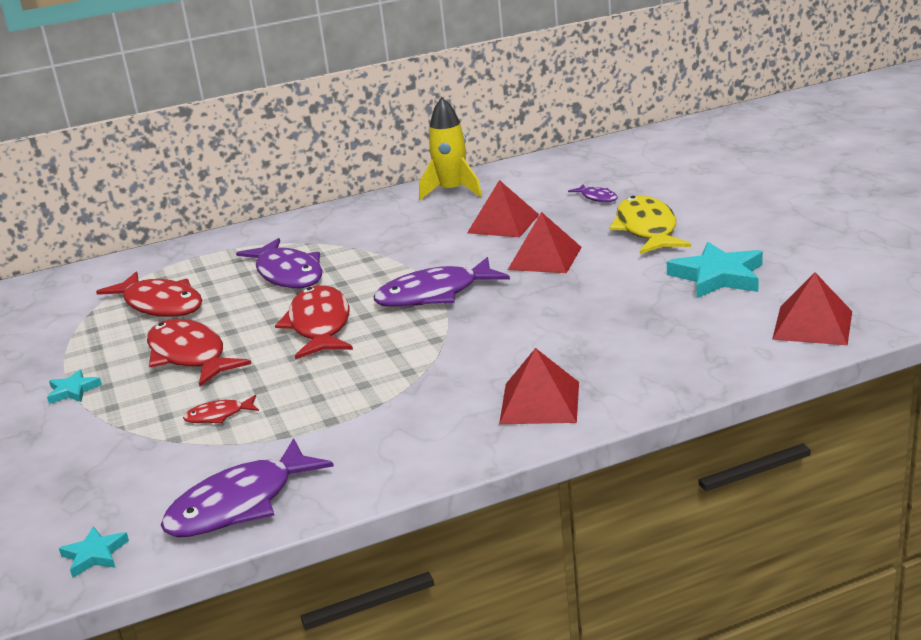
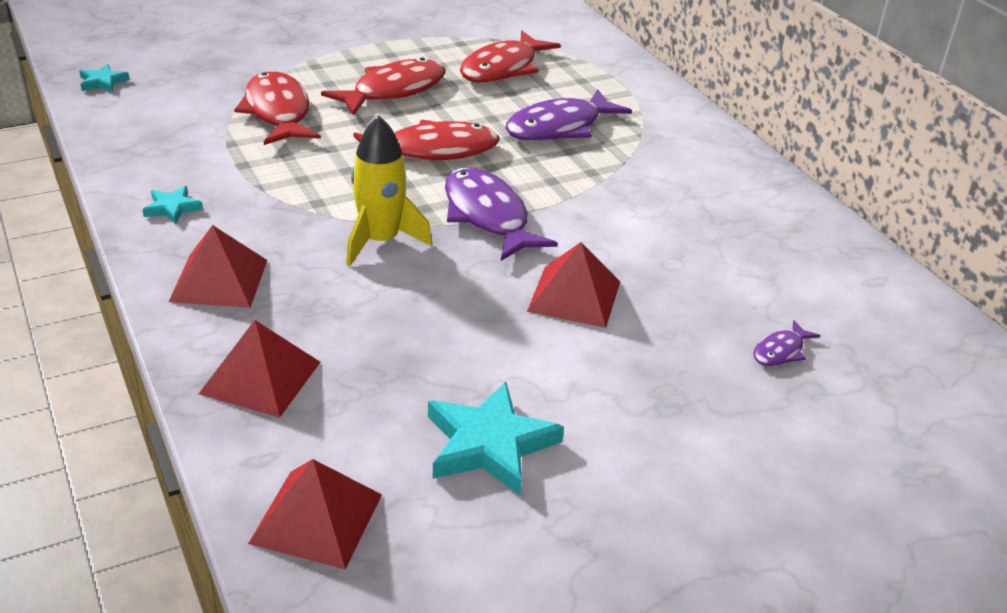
camera: 80 degrees right, 10 degrees up
(73, 390) = (350, 48): turquoise star -> turquoise star (172, 208)
(218, 415) = (278, 112): red fish -> red fish, size x2.10
(240, 504) = (133, 131): purple fish -> none
(452, 191) = (799, 227): yellow rocket -> yellow rocket (380, 241)
(503, 223) = (687, 266): red pyramid -> red pyramid (260, 377)
(647, 229) = (660, 391): yellow fish -> none

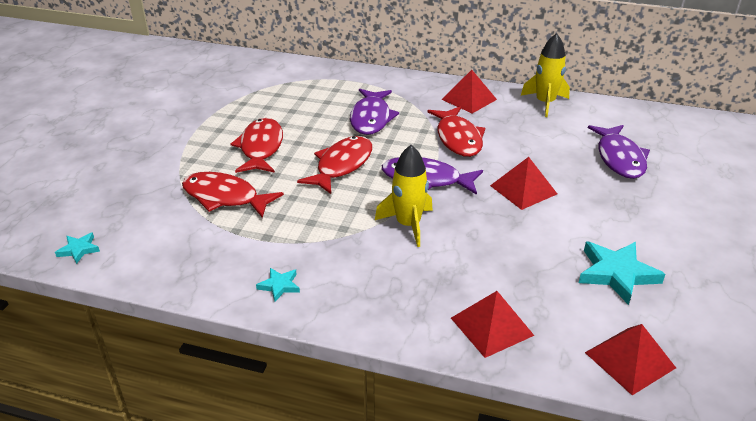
camera: 45 degrees left, 0 degrees up
(219, 280) = (380, 301): red pyramid -> red pyramid (469, 99)
(503, 68) = (289, 104): red fish -> red fish (458, 138)
(780, 351) = (619, 158): purple fish -> purple fish, size x2.10
(818, 235) = (545, 103): none -> yellow rocket

